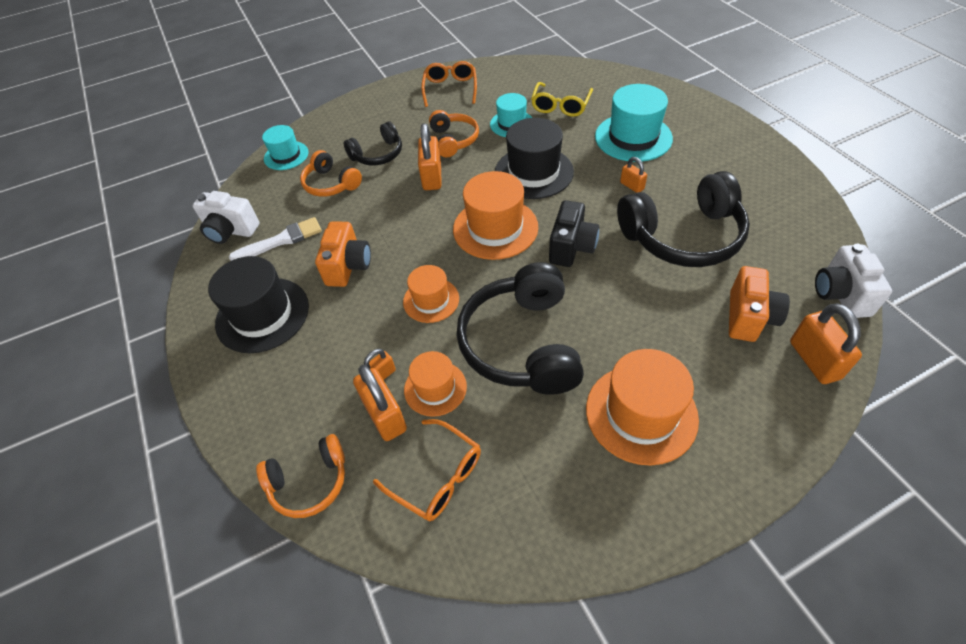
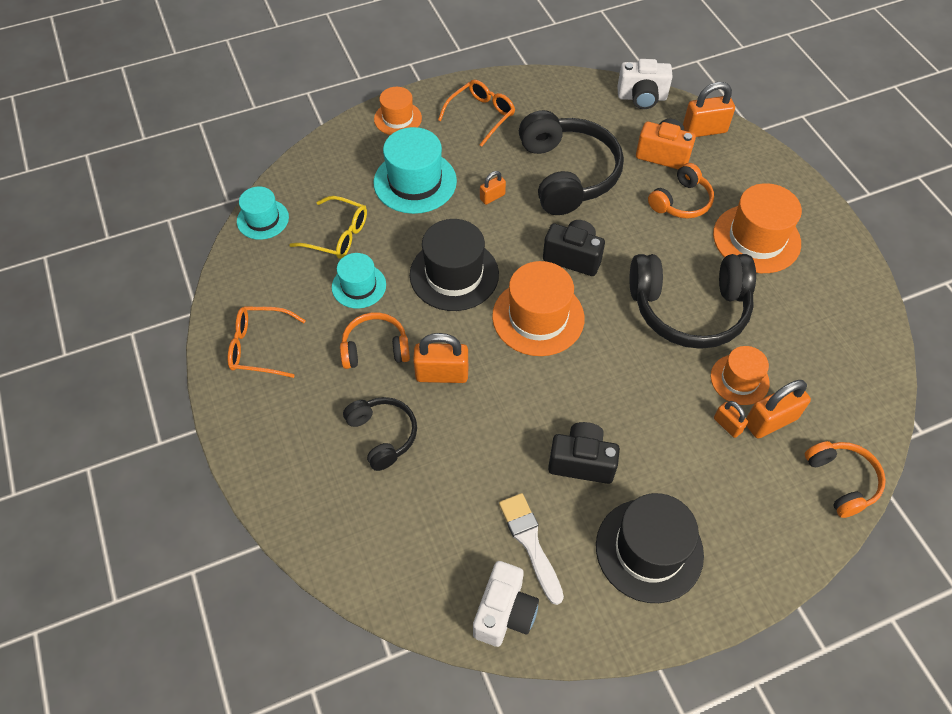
camera: 90 degrees left, 5 degrees up
(286, 155) = (356, 557): turquoise hat -> turquoise hat (263, 219)
(331, 184) = (431, 490): orange headphones -> orange headphones (681, 201)
(348, 266) = (581, 462): orange camera -> black camera
(431, 300) = (635, 380): orange hat -> orange hat (398, 118)
(437, 477) = (825, 380): orange glasses -> orange glasses (481, 115)

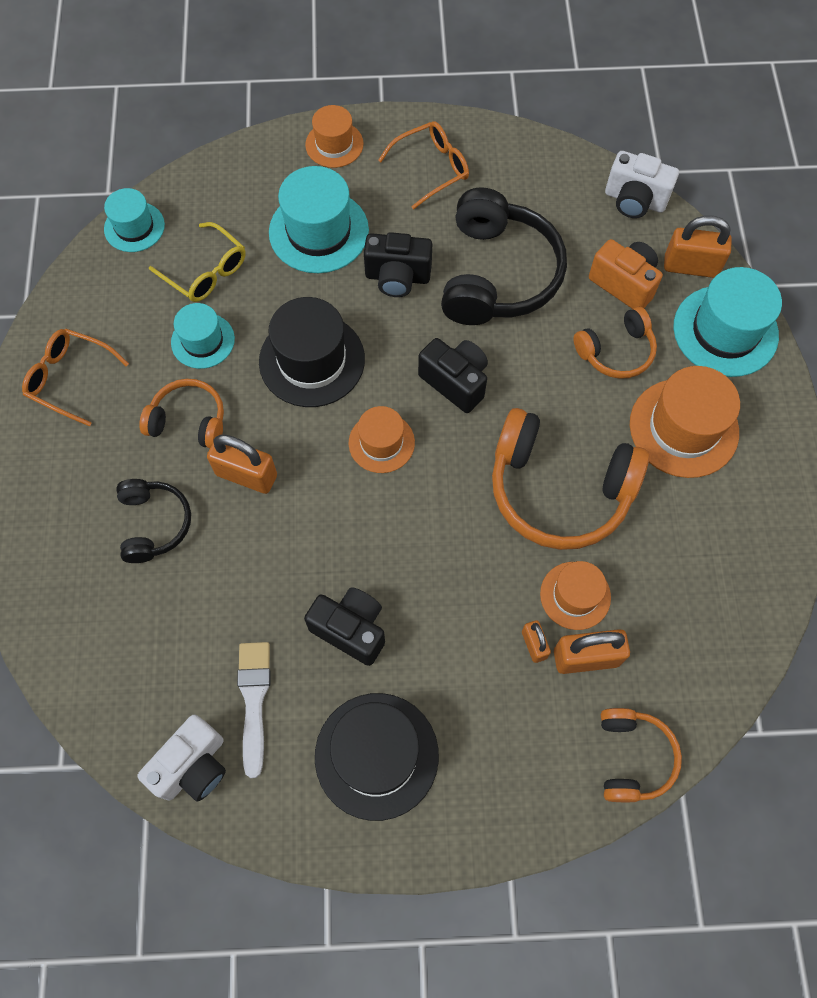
camera: 20 degrees right, 10 degrees up
(492, 197) = (397, 277): orange padlock -> black camera
(538, 317) = (381, 443): orange hat -> orange hat, size x0.61
(689, 309) = (559, 489): black headphones -> orange headphones
(751, 165) = (725, 331): none -> turquoise hat

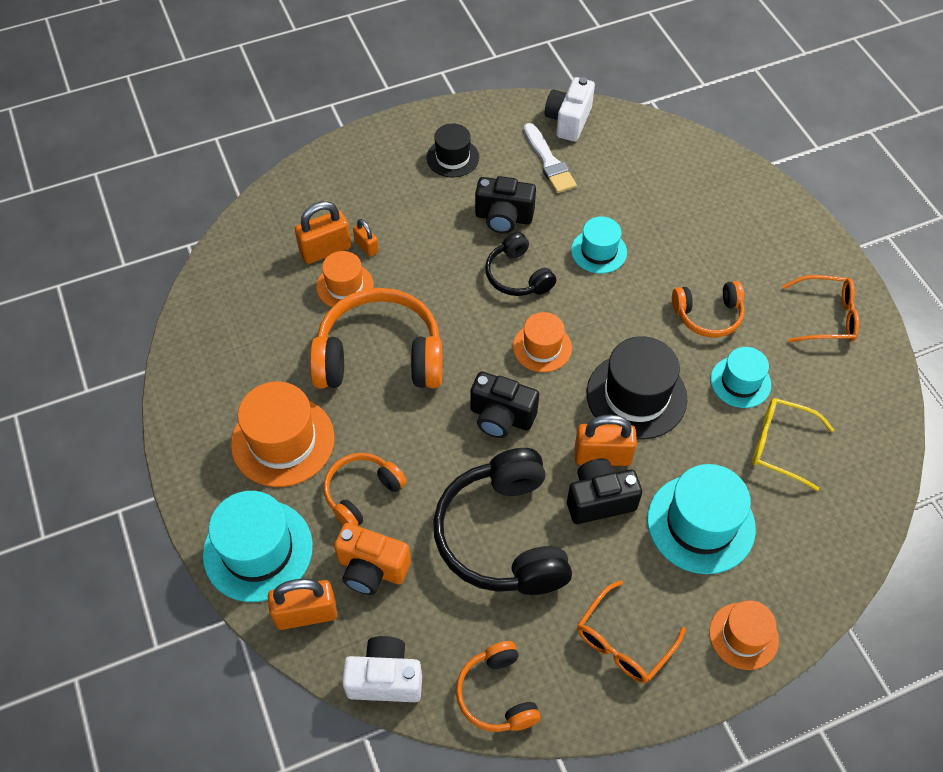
camera: 160 degrees right, 10 degrees down
(134, 227) = (877, 467): turquoise hat -> turquoise hat (598, 251)
(154, 524) = (685, 238): black headphones -> black headphones (517, 276)
(246, 475) = (637, 291): orange padlock -> orange padlock (602, 455)
(376, 755) = (452, 157): black hat -> black hat, size x0.61
(632, 757) = (278, 204): orange headphones -> orange headphones (497, 694)

